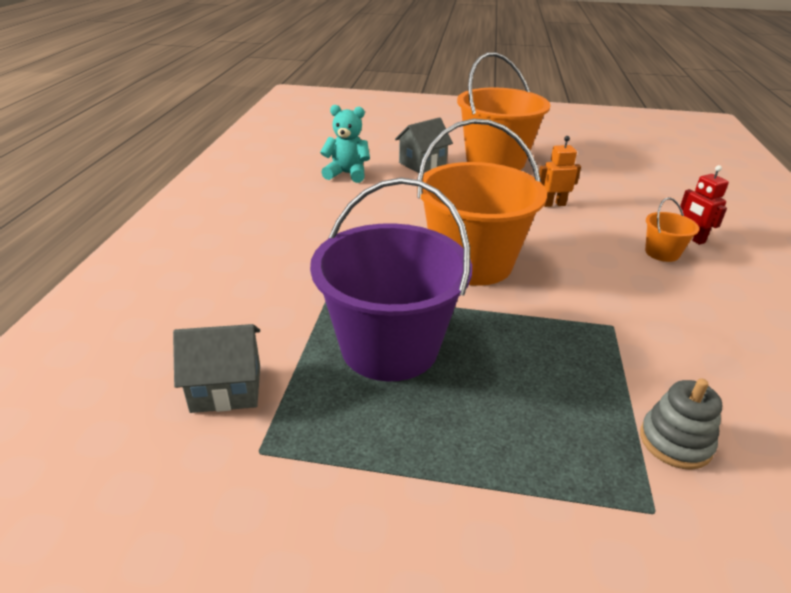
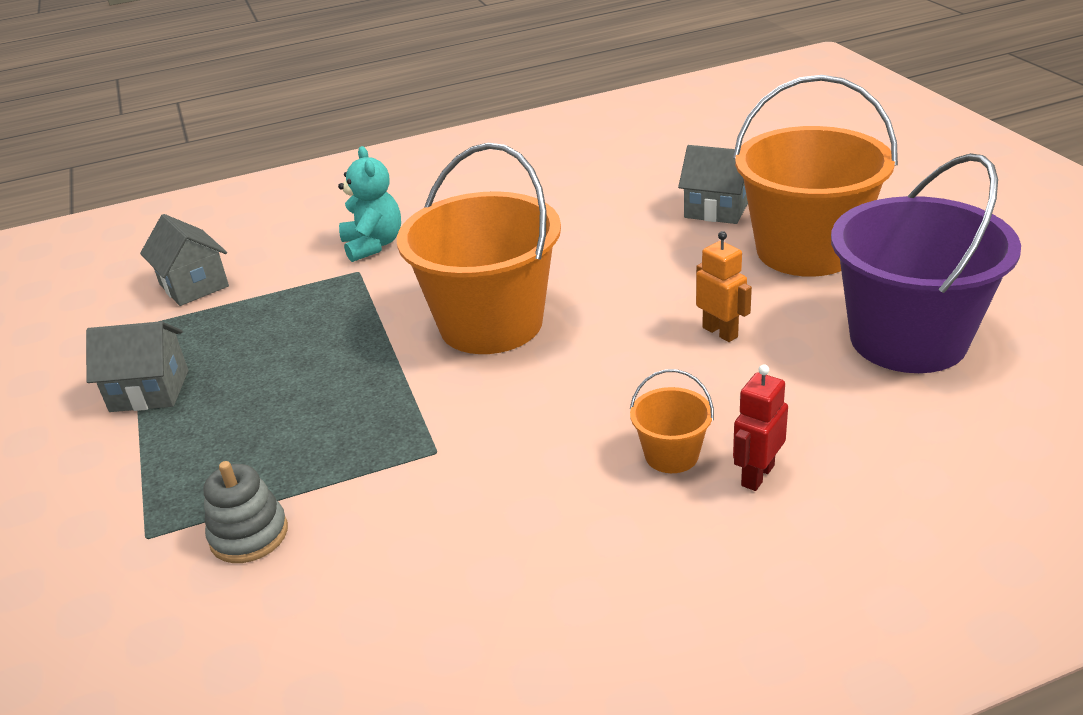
camera: 65 degrees right, 0 degrees up
(347, 174) = (620, 181): turquoise teddy bear -> turquoise teddy bear (373, 245)
(389, 347) = (295, 331): purple bucket -> purple bucket (908, 339)
(403, 462) = (149, 391): none -> grey house

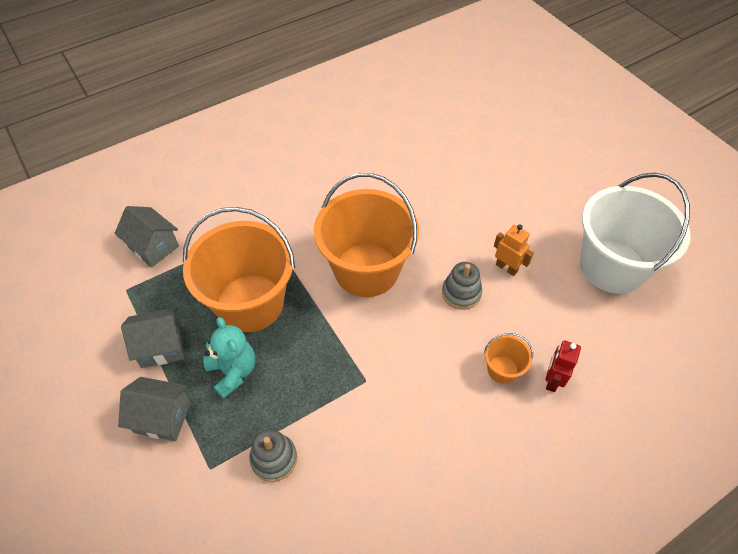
camera: 15 degrees left, 20 degrees up
(373, 245) = (266, 201): turquoise teddy bear -> turquoise teddy bear (233, 371)
(633, 358) = (461, 293): none -> grey stacking toy
(716, 209) = (479, 158): grey house -> grey house (162, 417)
(806, 250) = (541, 194): orange bucket -> orange bucket (250, 303)
(908, 339) = (612, 266): purple bucket -> white bucket

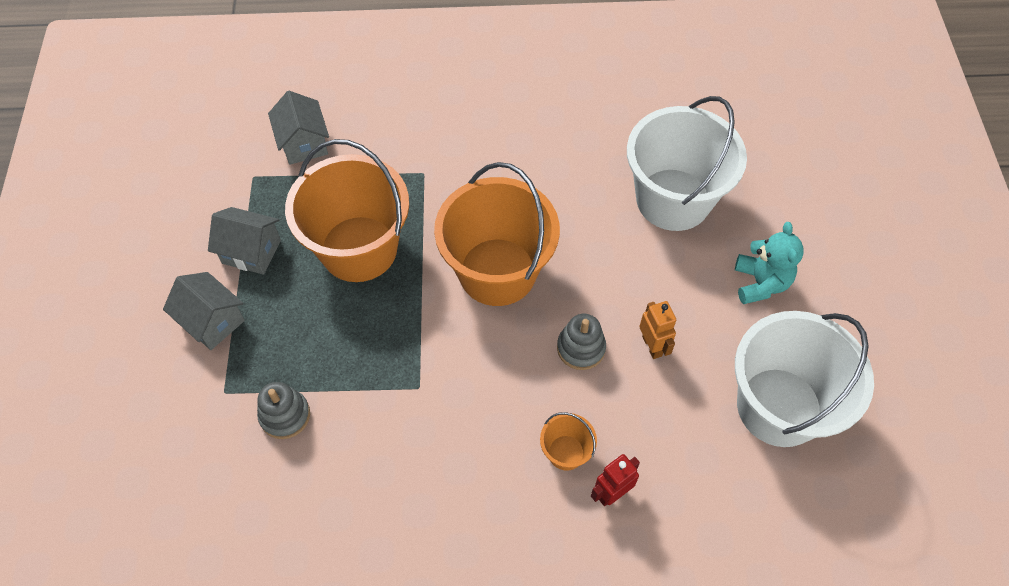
camera: 30 degrees right, 5 degrees up
(233, 371) = (300, 311): turquoise teddy bear -> turquoise teddy bear (760, 283)
(451, 168) = (673, 199): none -> white bucket

